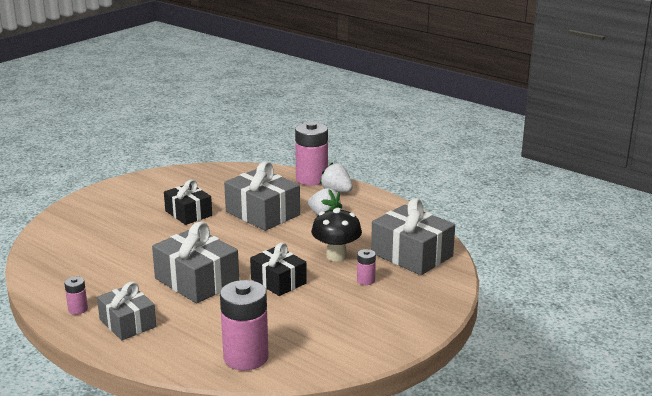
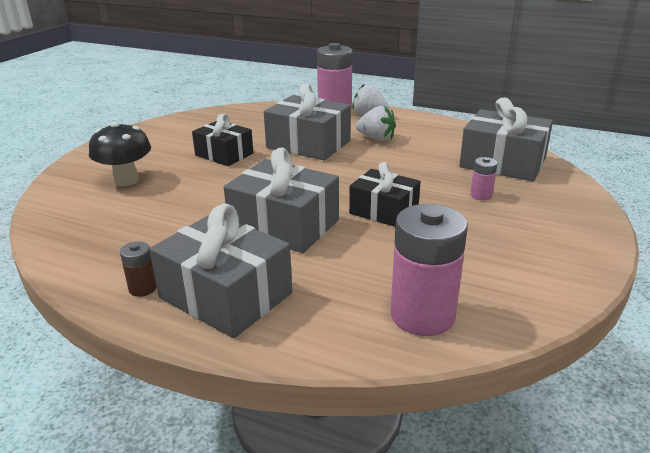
camera: 15 degrees left, 5 degrees up
(78, 309) = (143, 288): pink battery -> brown battery
(127, 323) = (225, 295): grey gift -> grey gift, size x1.52
(336, 256) = (425, 175): black mushroom -> black mushroom (126, 180)

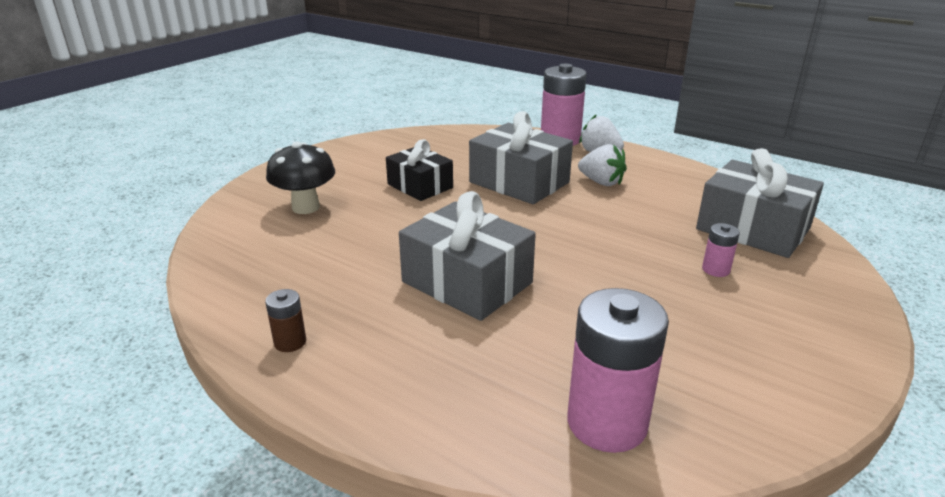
camera: 10 degrees right, 0 degrees up
(225, 295) = (379, 364): grey gift -> none
(384, 211) = (589, 277): black gift -> none

